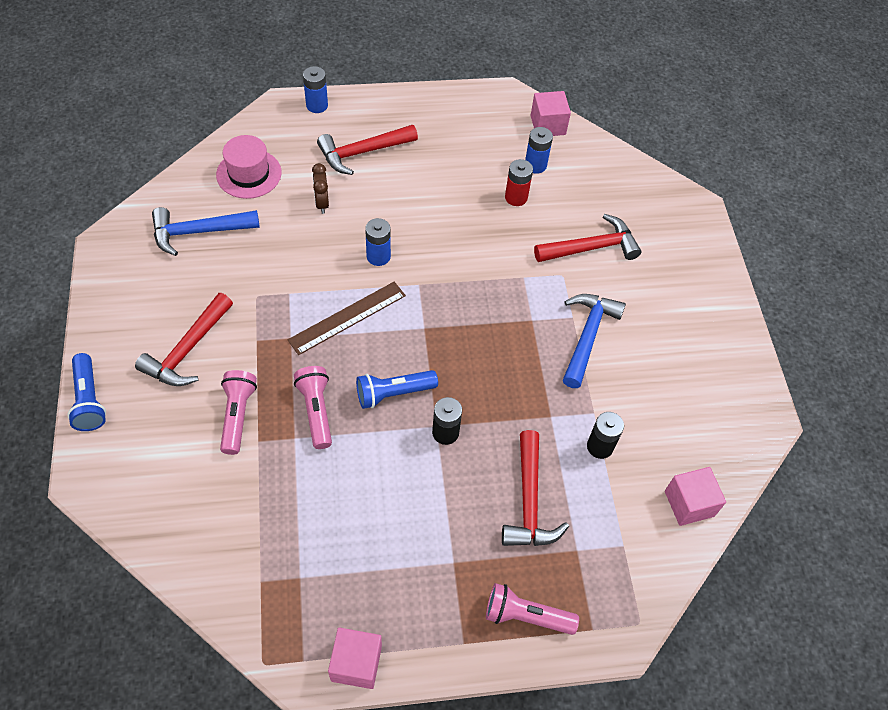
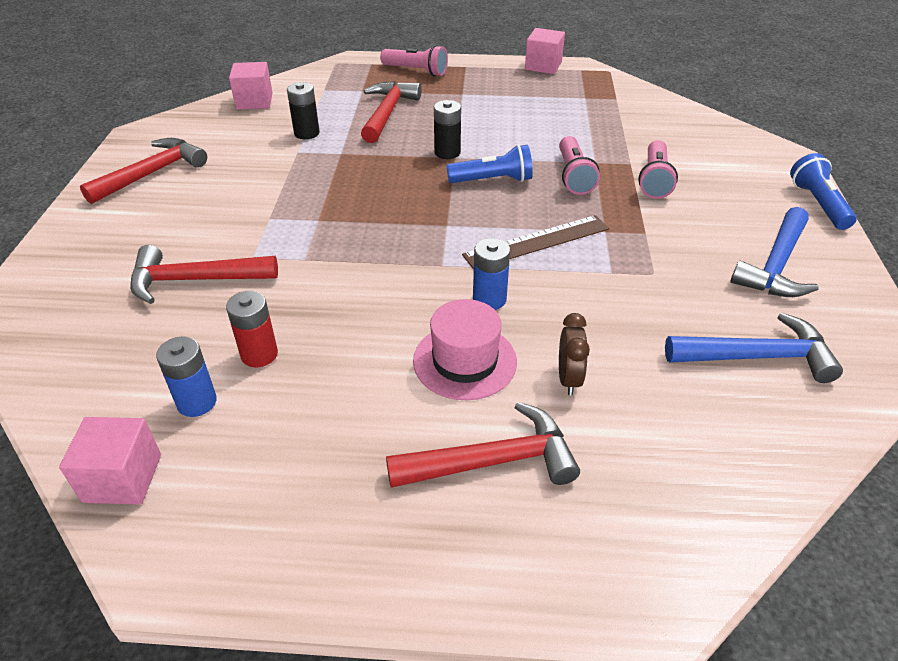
camera: 165 degrees left, 15 degrees down
(188, 350) = (725, 232): red hammer -> red hammer (152, 173)
(249, 174) = (699, 443): pink hat -> pink hat (465, 361)
(317, 105) = (580, 587): blue battery -> none
(587, 336) = (264, 201): blue hammer -> blue hammer (776, 265)

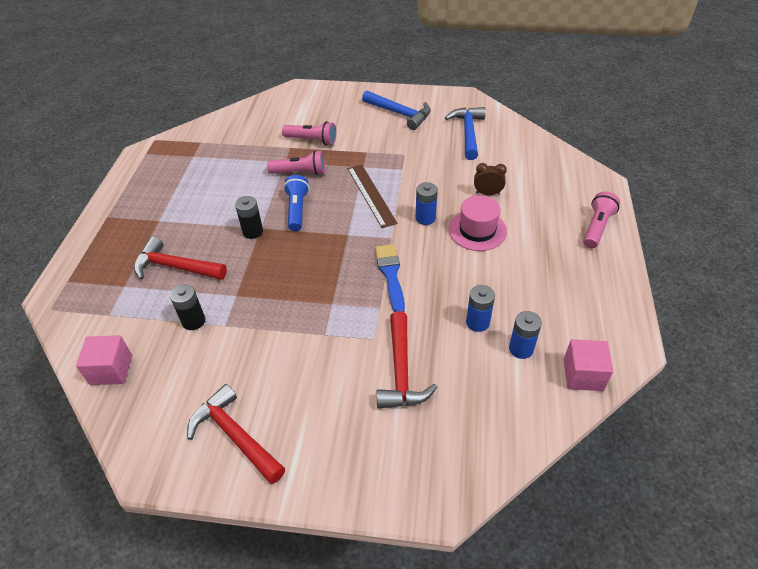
camera: 85 degrees left, 5 degrees up
(259, 354) = (477, 322): red battery -> blue battery
(364, 266) = (390, 275): none -> blue brush
(416, 71) = (100, 248): pink flashlight -> pink flashlight (596, 227)
(492, 461) = (544, 223): red hammer -> none
(543, 66) = (129, 172): pink cube -> none
(818, 204) = (347, 89): blue flashlight -> none

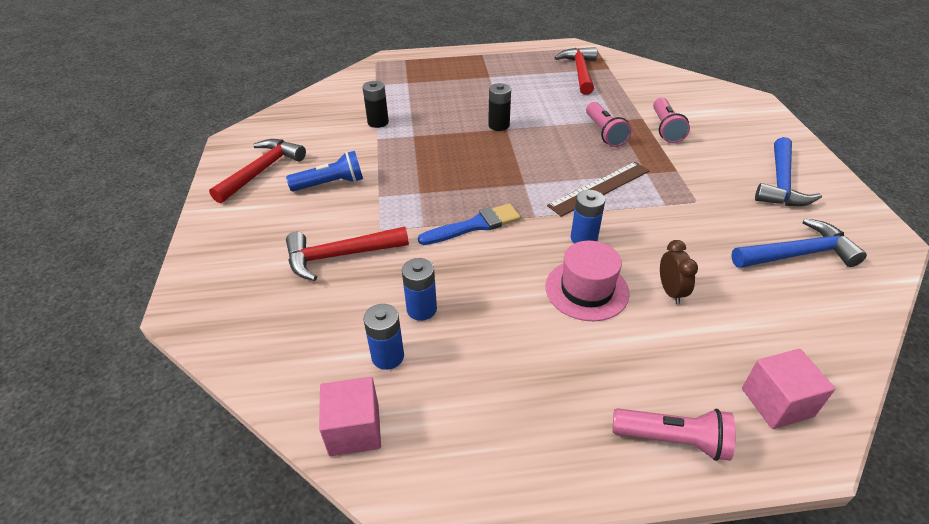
camera: 75 degrees right, 5 degrees down
(111, 370) = (322, 100): pink cube -> pink cube (777, 402)
(175, 267) = (436, 98): red hammer -> red hammer (580, 72)
(297, 210) = (544, 143): blue flashlight -> blue flashlight (330, 184)

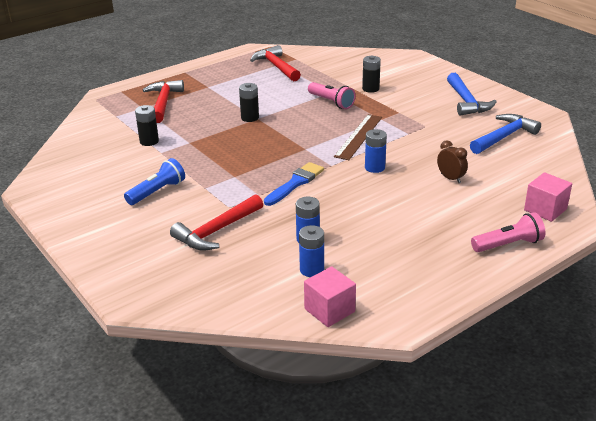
camera: 30 degrees left, 10 degrees down
(262, 171) = (86, 201): red hammer -> red hammer (163, 102)
(586, 290) = (401, 194): pink hat -> none
(666, 129) = (370, 89): pink flashlight -> black battery

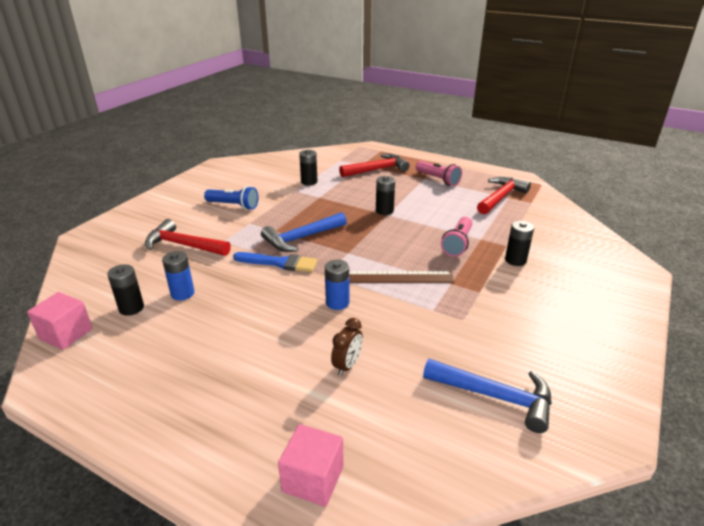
camera: 65 degrees right, 0 degrees up
(312, 270) = (131, 308): blue battery -> black battery
(466, 101) = (564, 340): blue hammer -> blue hammer (302, 238)
(508, 244) = (209, 450): pink flashlight -> pink flashlight (438, 179)

